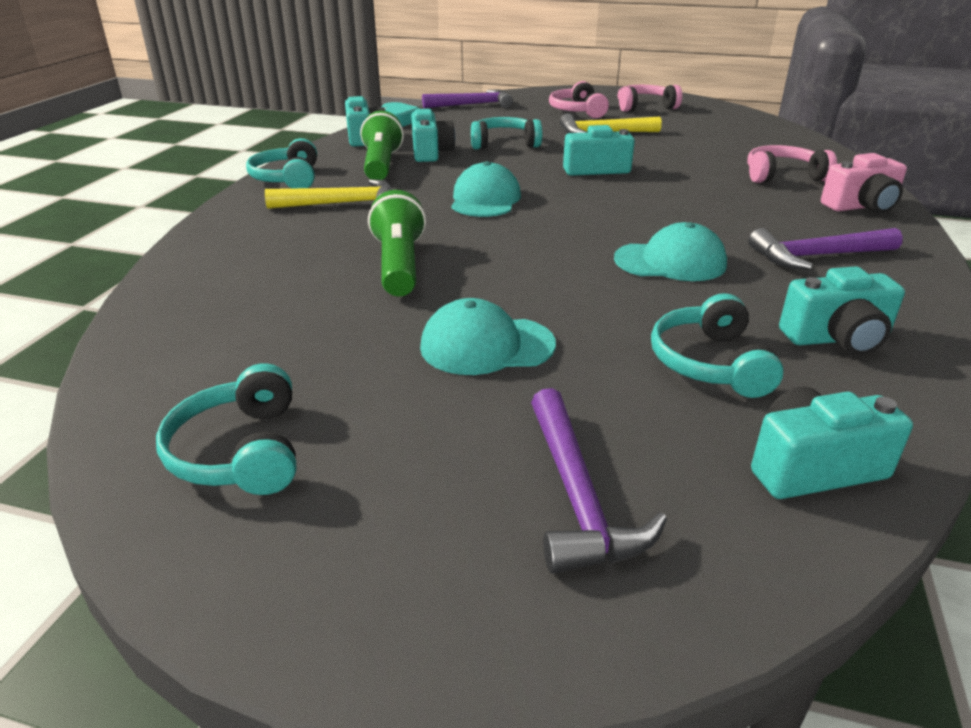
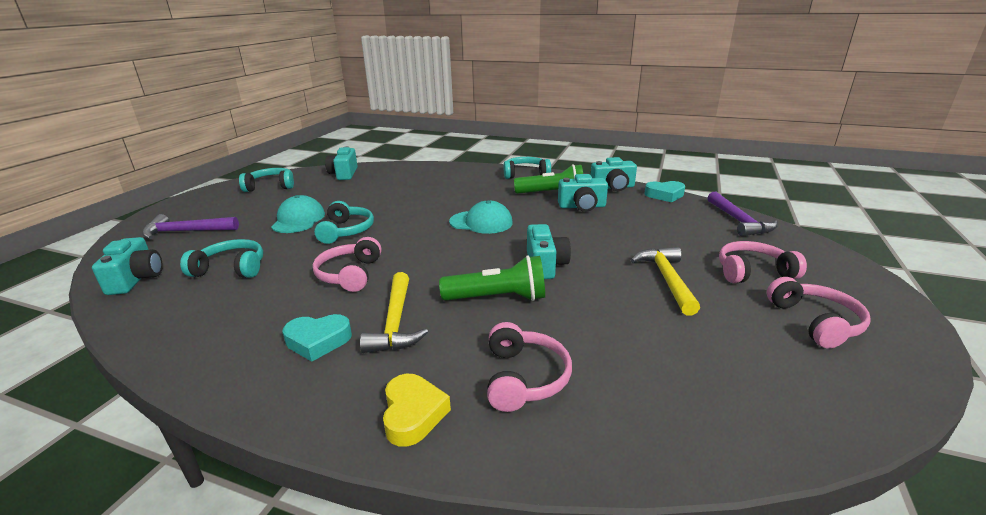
camera: 95 degrees right, 5 degrees down
(342, 204) = (482, 188): yellow hammer -> yellow hammer (395, 322)
(399, 265) = (393, 202): green flashlight -> green flashlight (498, 298)
(504, 144) = (612, 231): turquoise headphones -> turquoise headphones (346, 231)
(670, 262) = (350, 274): turquoise cap -> pink headphones
(817, 256) = (318, 341): purple hammer -> turquoise heart
(837, 338) = (210, 315): turquoise camera -> turquoise camera (344, 174)
(861, 206) = (413, 414): pink camera -> yellow heart

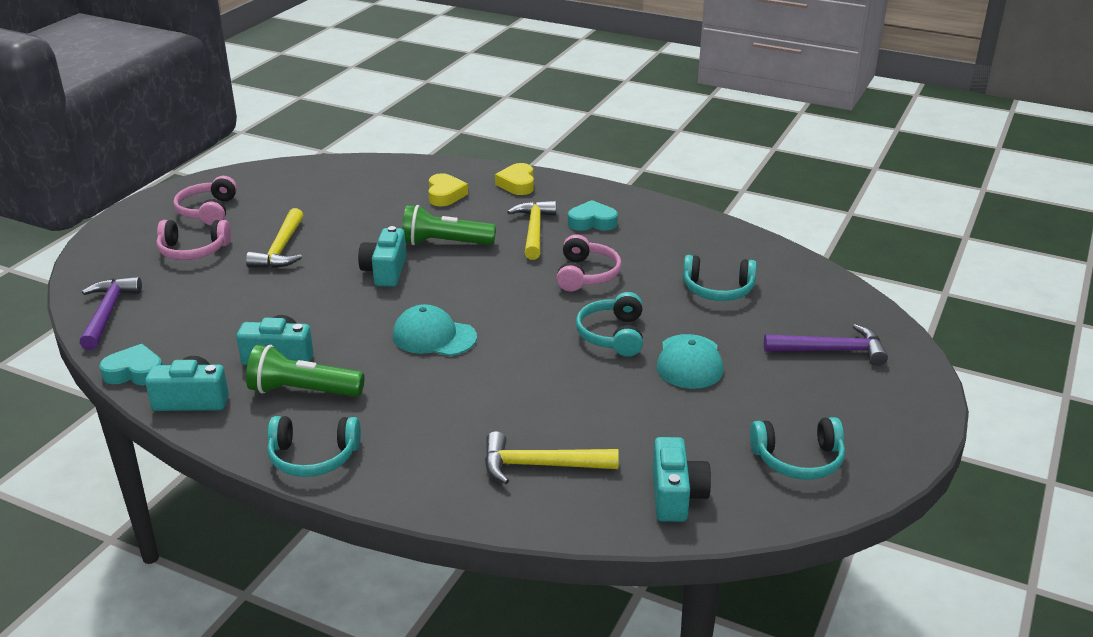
camera: 175 degrees left, 5 degrees up
(136, 279) = (808, 284): turquoise camera -> none
(409, 178) = (540, 465): none -> yellow hammer
(524, 378) = (445, 195): pink headphones -> yellow heart

